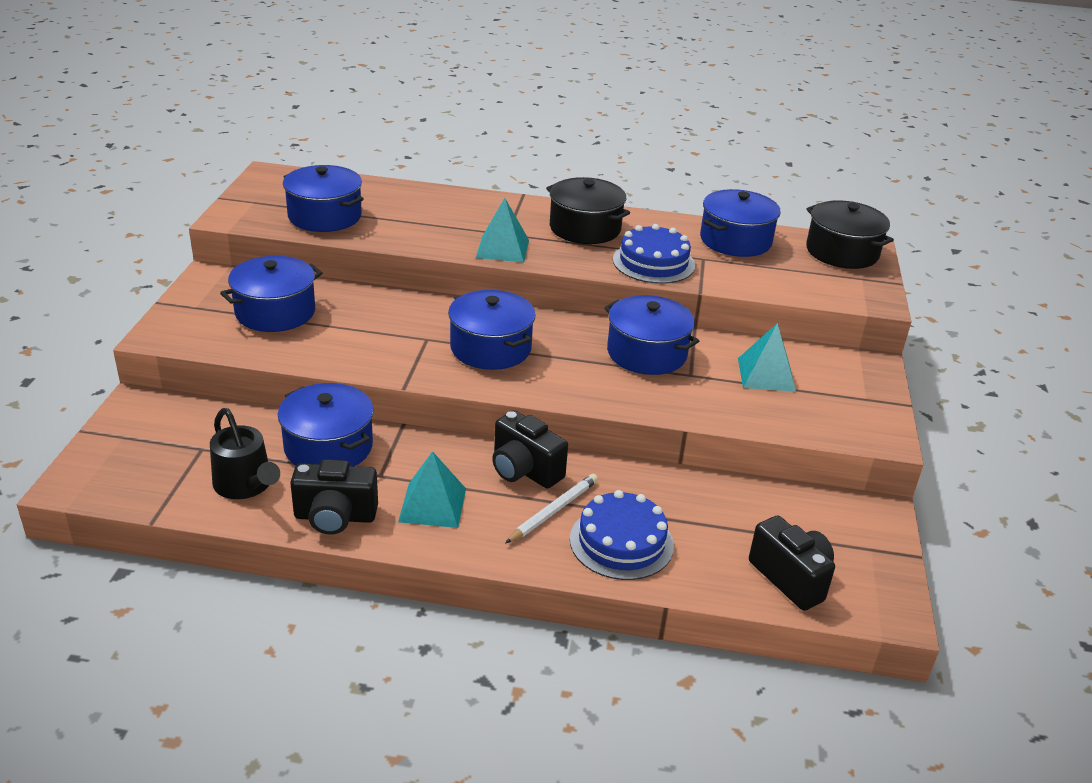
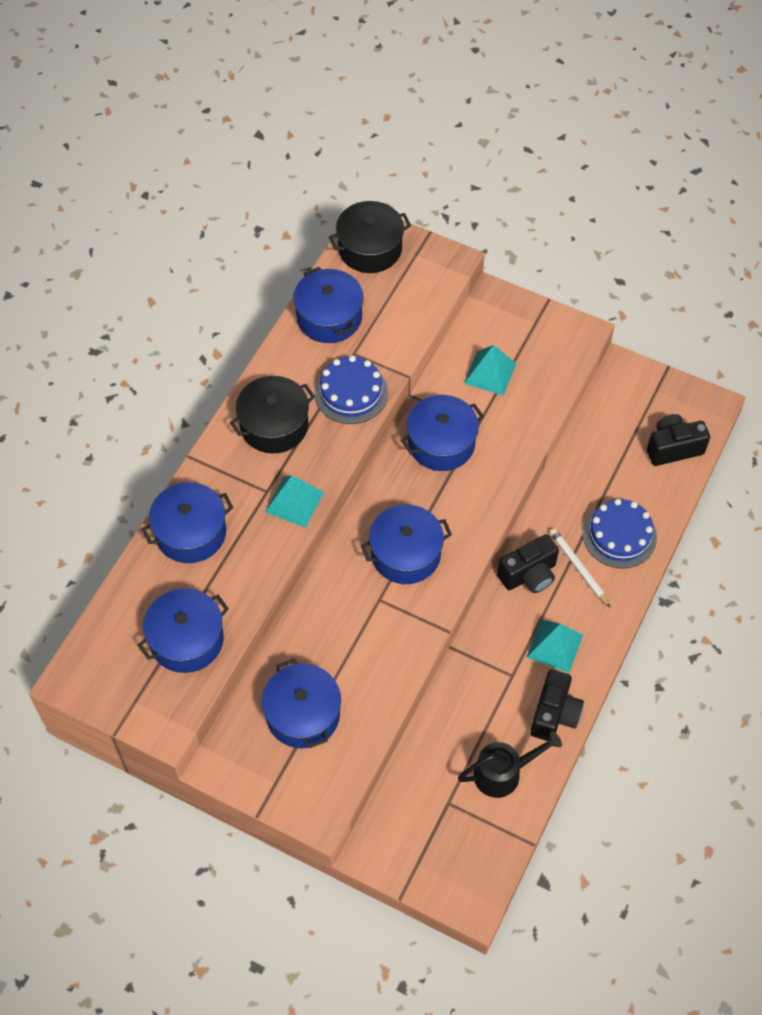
camera: 70 degrees left, 25 degrees up
(328, 447) = (468, 707): blue pot -> blue pot (191, 533)

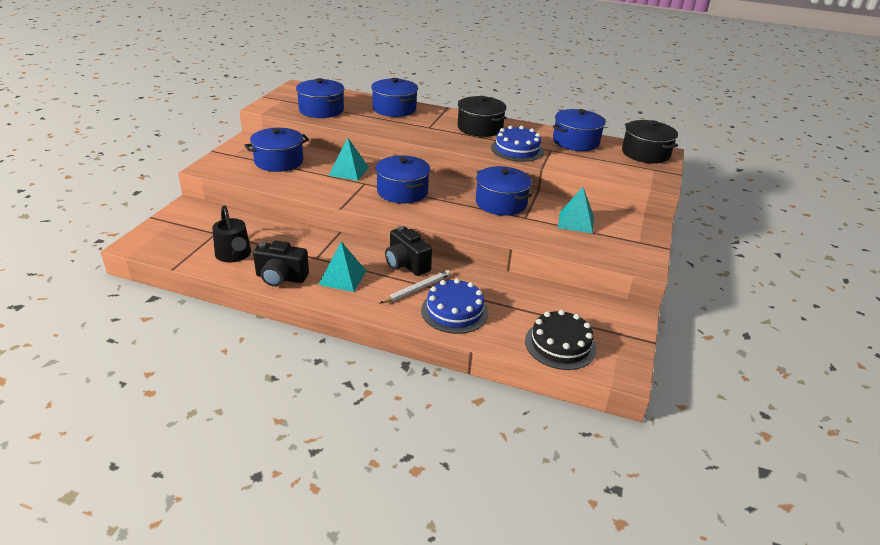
camera: 80 degrees right, 25 degrees down
(294, 501) = (423, 135): turquoise pyramid -> turquoise pyramid (349, 171)
(673, 448) = (560, 344): black camera -> black cake

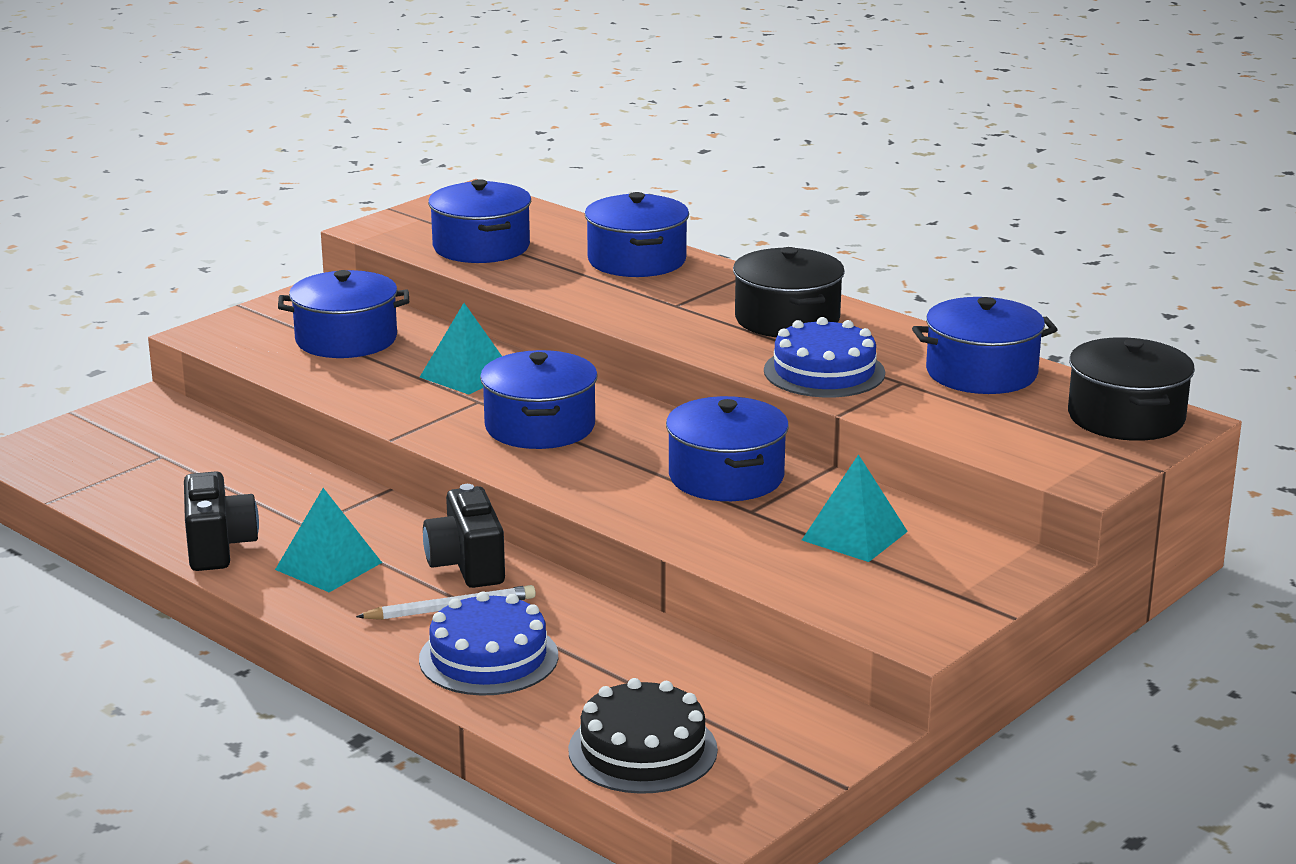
camera: 25 degrees right, 10 degrees down
(234, 255) = (167, 497): black watering can -> none
(281, 278) = (218, 547): black camera -> black camera turned 135 degrees counterclockwise

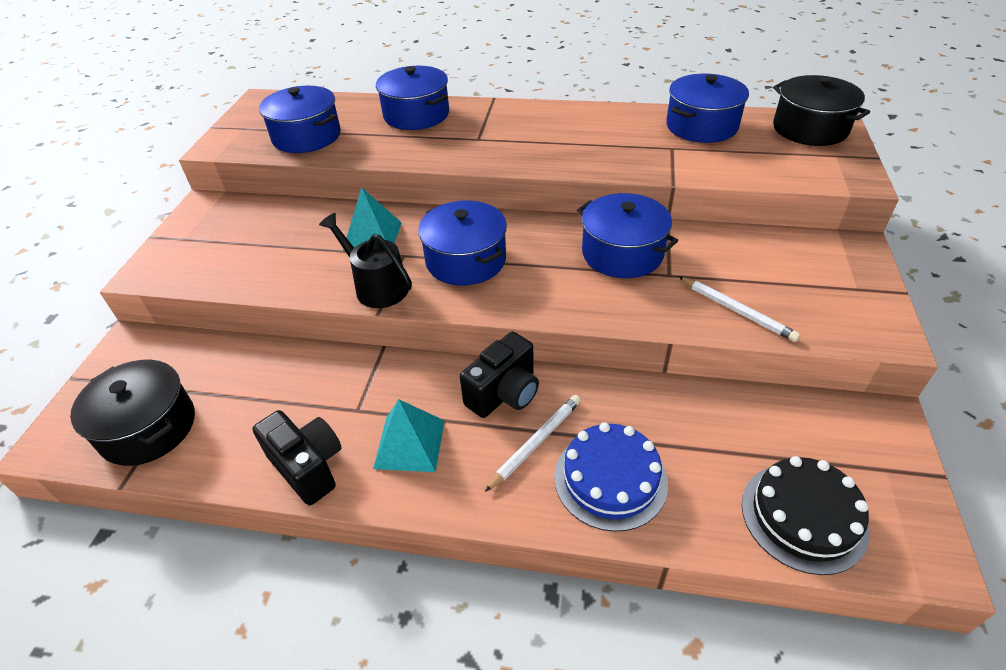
camera: 30 degrees left, 20 degrees up
(346, 339) = (259, 238): blue pot -> none
(418, 417) = (377, 286): none -> black watering can
(467, 565) = (504, 393): black camera -> black camera turned 90 degrees counterclockwise
(778, 562) = (737, 311): none -> white pencil
(787, 319) = (553, 126): black pot -> black pot (148, 427)
(824, 372) = (623, 156): blue cake -> none
(854, 536) = (747, 268): turquoise pyramid -> none

